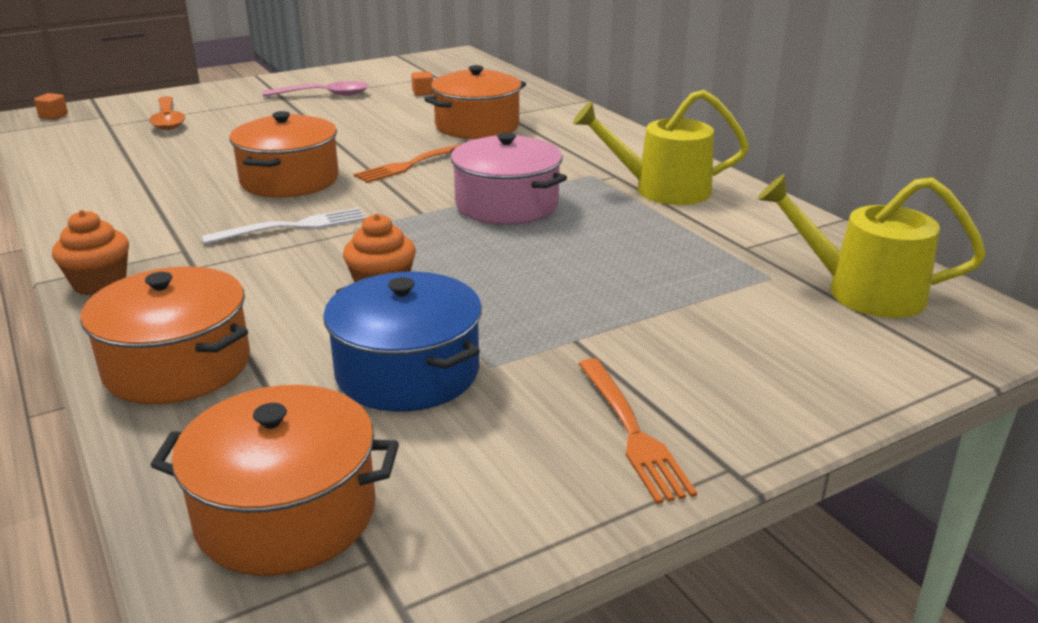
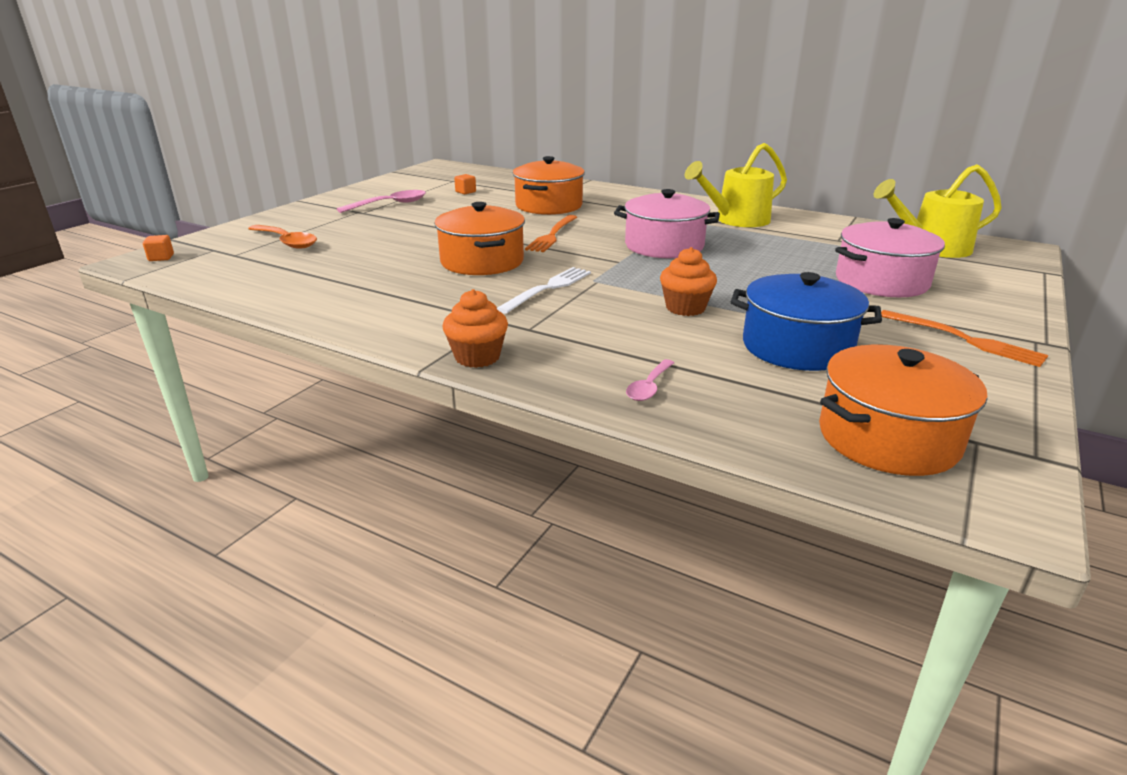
camera: 30 degrees left, 0 degrees up
(177, 365) = (649, 387): orange pot -> pink spoon
(684, 320) = (881, 281): none -> pink pot

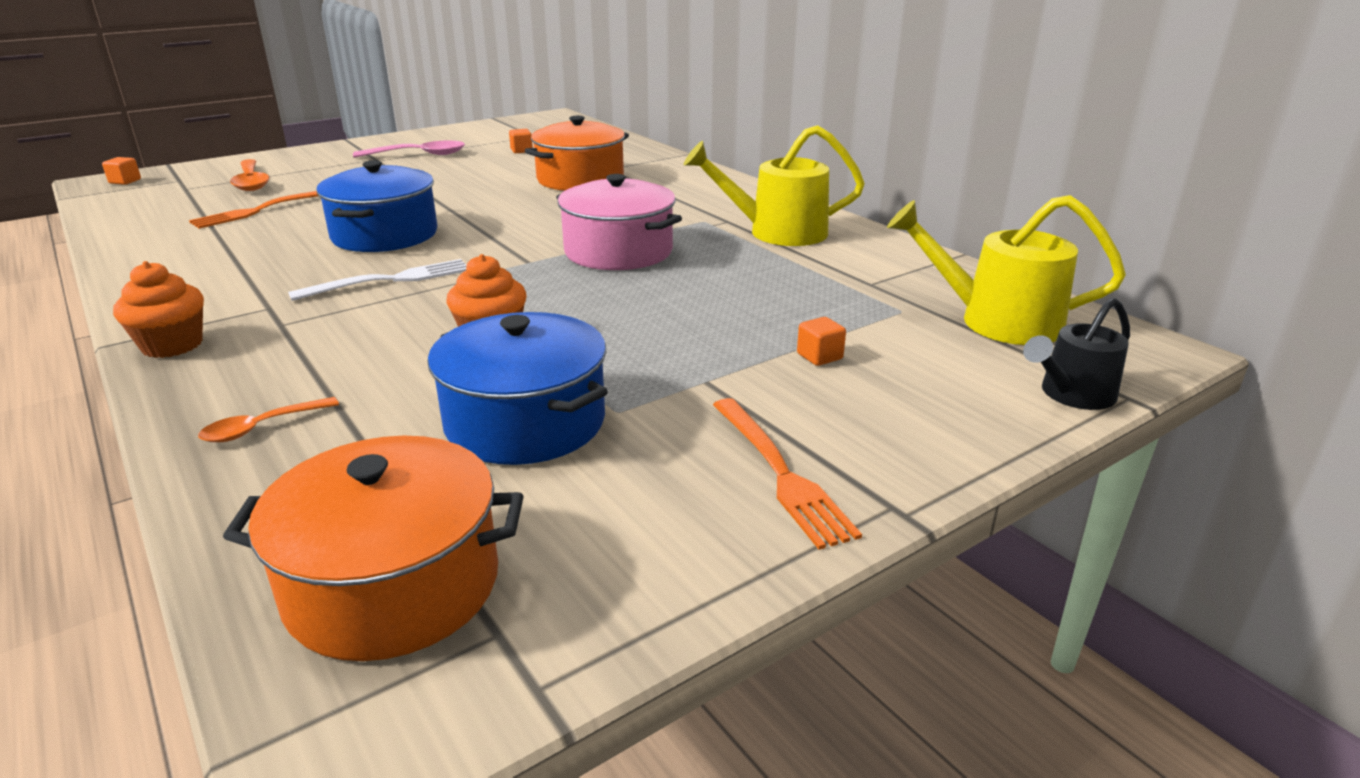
camera: 25 degrees right, 0 degrees up
(482, 261) = (384, 235): orange pot -> blue pot
(552, 235) = (516, 216): orange fork -> orange fork (260, 210)
(649, 387) = (262, 427): pink spoon -> orange spoon
(881, 281) = (819, 356): pink pot -> orange cube
(1021, 275) = (1072, 394): none -> black watering can

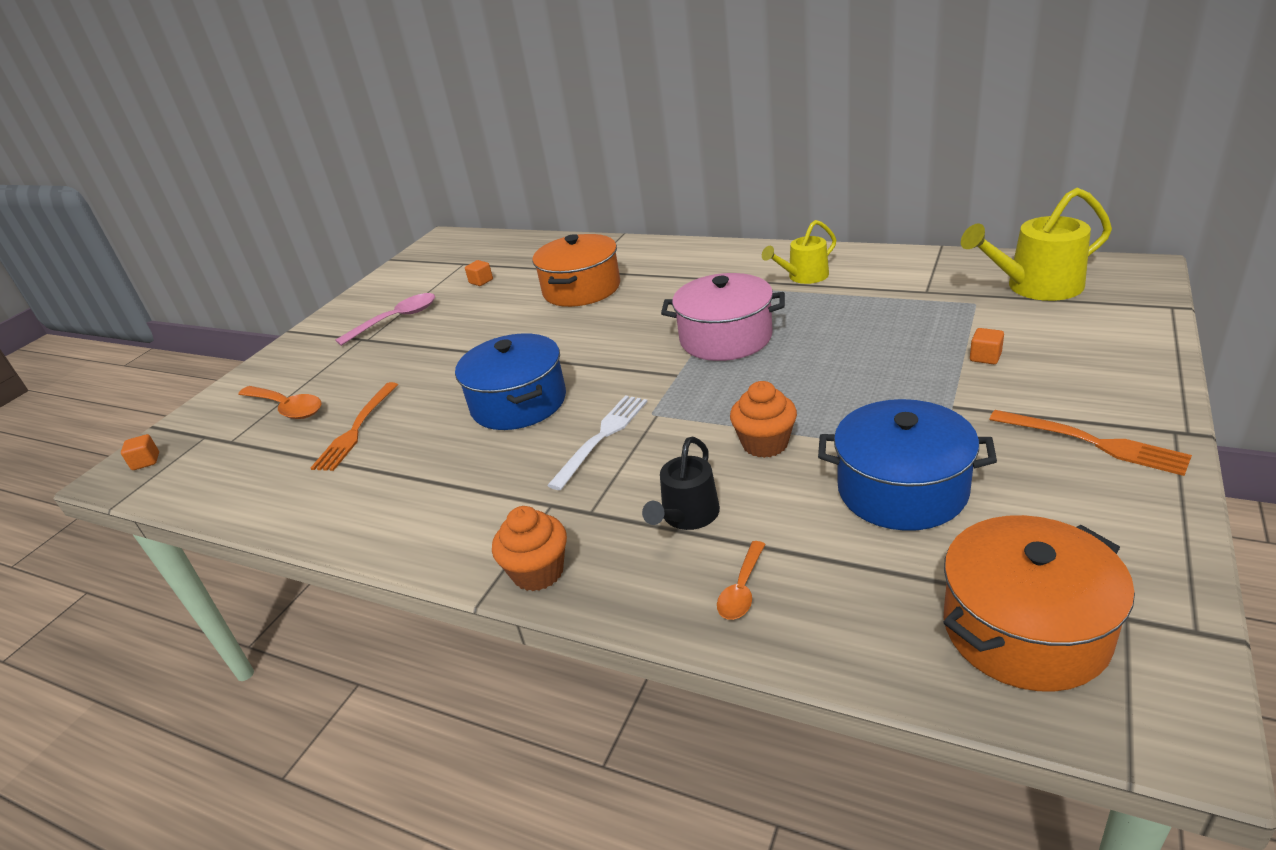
camera: 25 degrees left, 5 degrees up
(777, 232) = (804, 276): yellow watering can -> yellow watering can, size x0.63
(1072, 394) = (1145, 318): black watering can -> black watering can (687, 516)

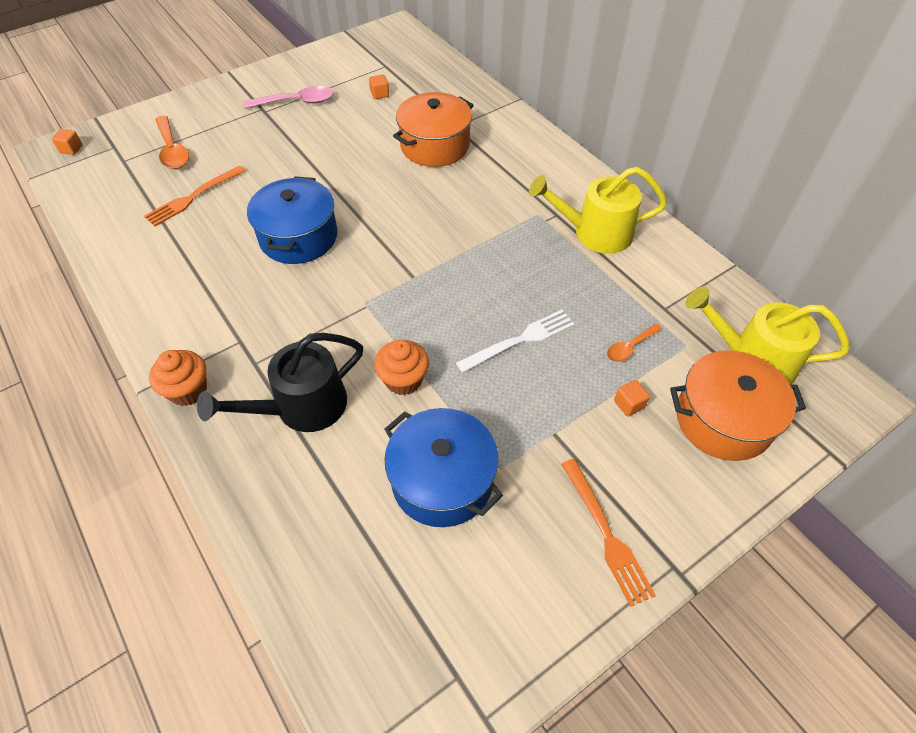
camera: 25 degrees right, 20 degrees up
(602, 437) = (317, 304): white fork -> white fork (520, 340)
(687, 516) = (302, 407): black watering can -> black watering can, size x1.58
(725, 338) = (478, 262): pink pot -> none
(742, 589) = (276, 486): orange spoon -> orange spoon (630, 347)
(804, 276) = (595, 233): yellow watering can -> yellow watering can, size x1.58
(1025, 629) = (392, 638): orange pot -> orange pot (723, 419)

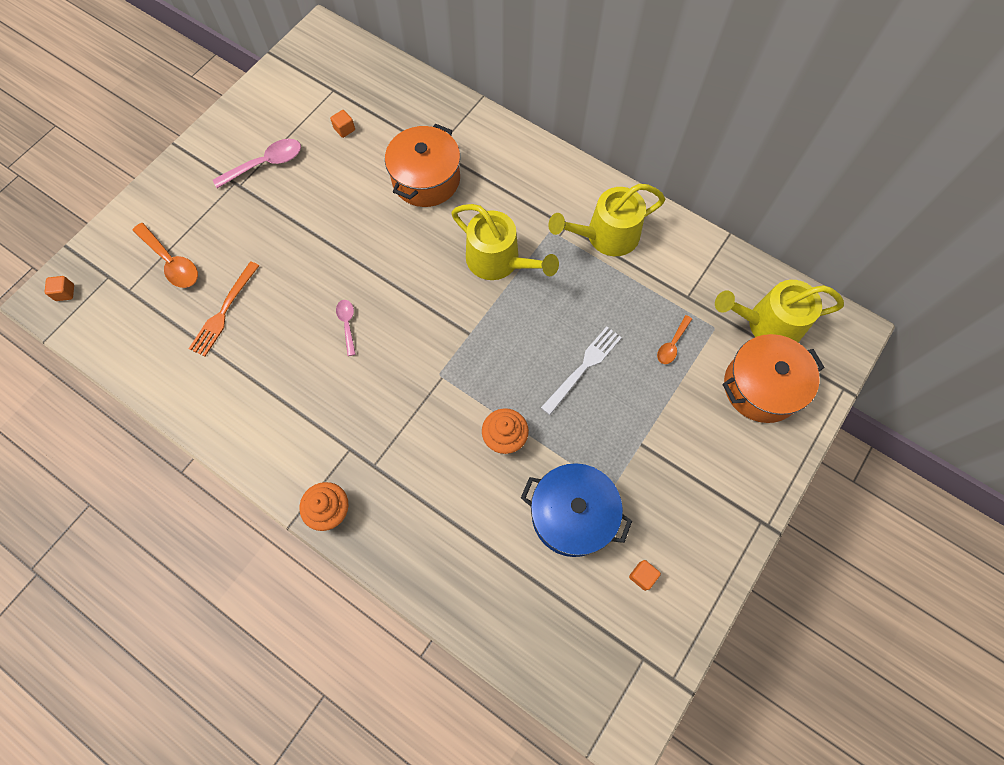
camera: 20 degrees left, 15 degrees up
(298, 237) = (347, 324): blue pot -> pink spoon
(302, 407) = (433, 491): black watering can -> none
(473, 225) = (498, 261): none -> yellow watering can
(606, 534) = (707, 514): orange fork -> none
(629, 404) = (688, 398): orange cube -> orange cube (642, 576)

